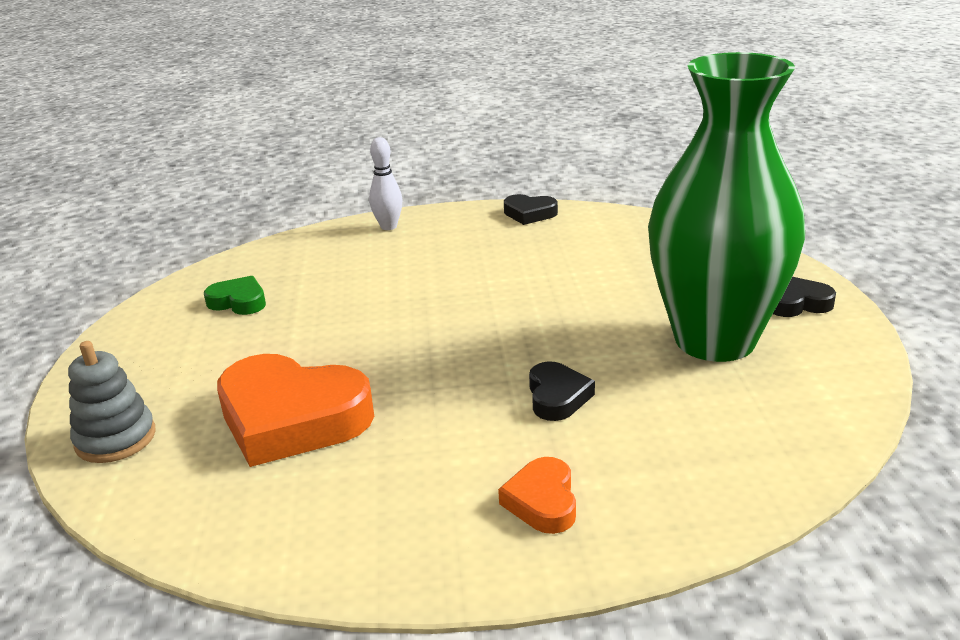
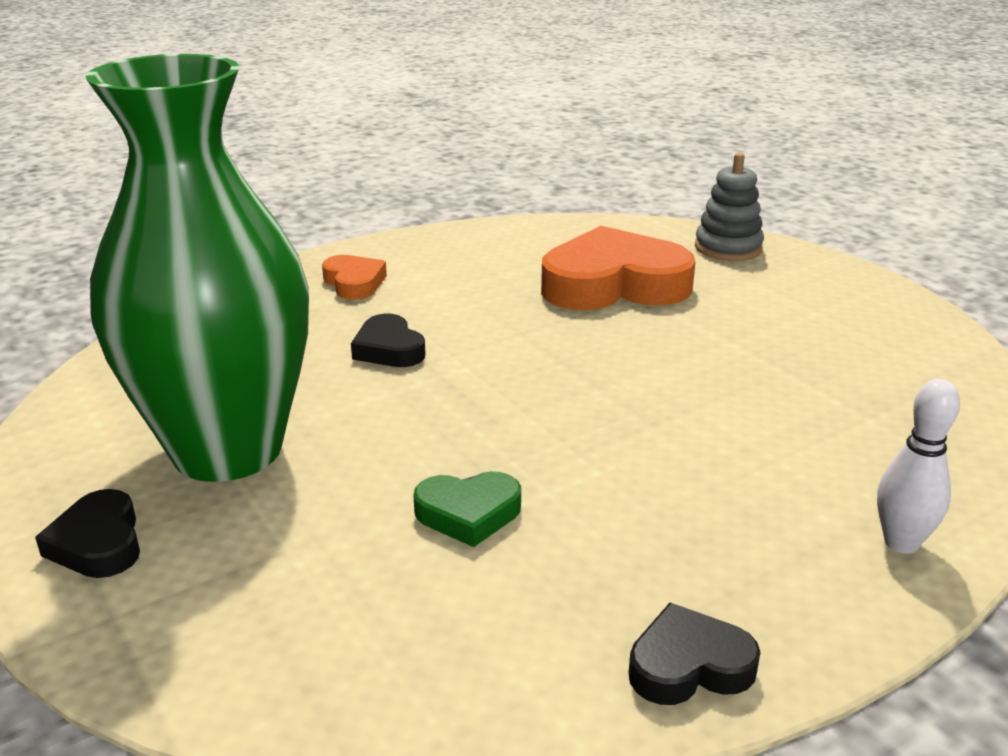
camera: 150 degrees right, 0 degrees up
(238, 301) = (864, 362): green heart -> green heart (468, 514)
(797, 303) = (98, 543): black heart -> black heart turned 105 degrees clockwise

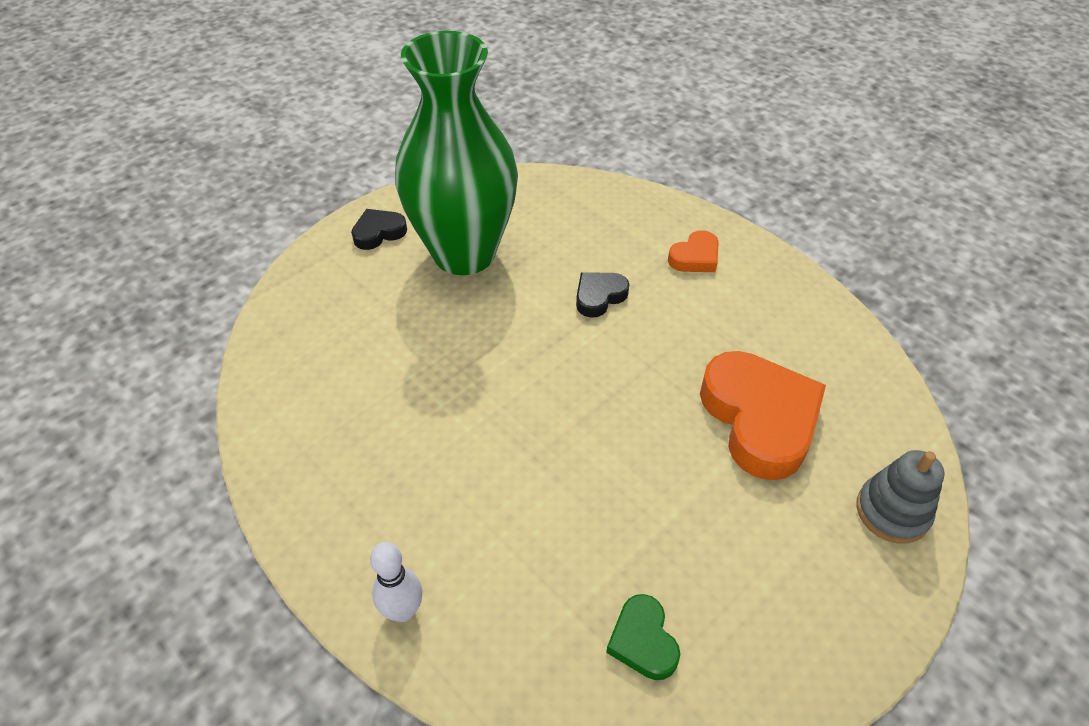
camera: 80 degrees right, 20 degrees up
(468, 514) = (415, 369): green heart -> green heart (643, 641)
(689, 665) = (289, 483): black heart -> none

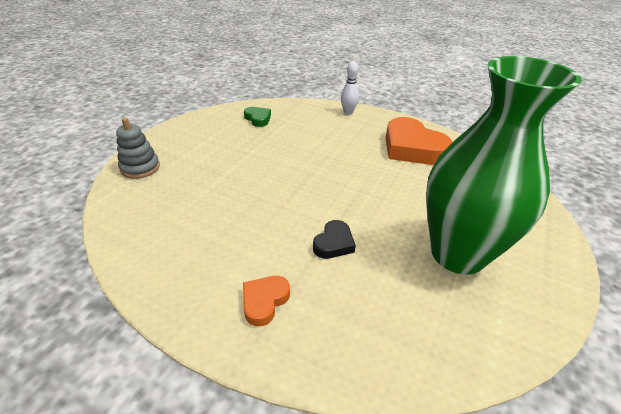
camera: 160 degrees right, 10 degrees down
(378, 232) = (538, 255): black heart -> none
(759, 419) = (208, 192): orange heart -> orange heart (412, 148)

